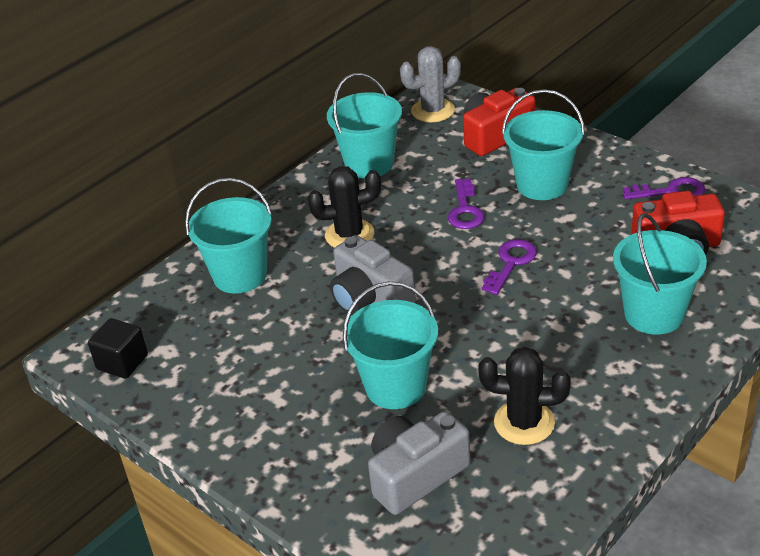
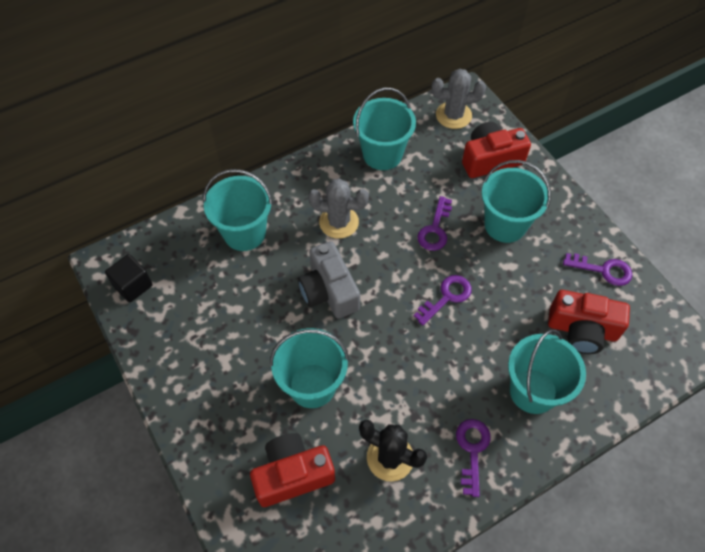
camera: 15 degrees right, 20 degrees up
(349, 235) = (339, 222): black cactus -> grey cactus
(415, 475) = (292, 474): grey camera -> red camera
(615, 386) = (472, 450): none -> purple key

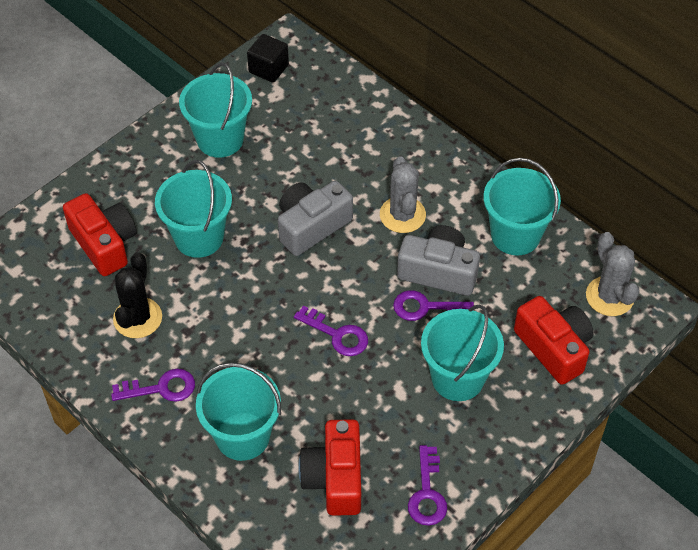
camera: 75 degrees right, 5 degrees down
(244, 233) = (359, 137): turquoise bucket -> turquoise bucket (220, 139)
(403, 212) = (438, 271): none -> grey camera

